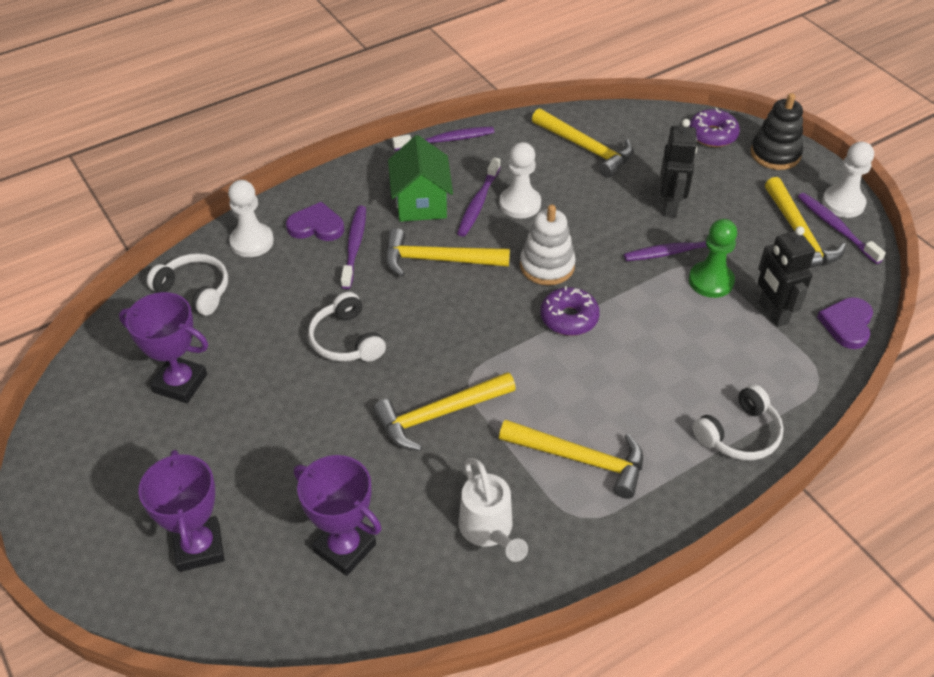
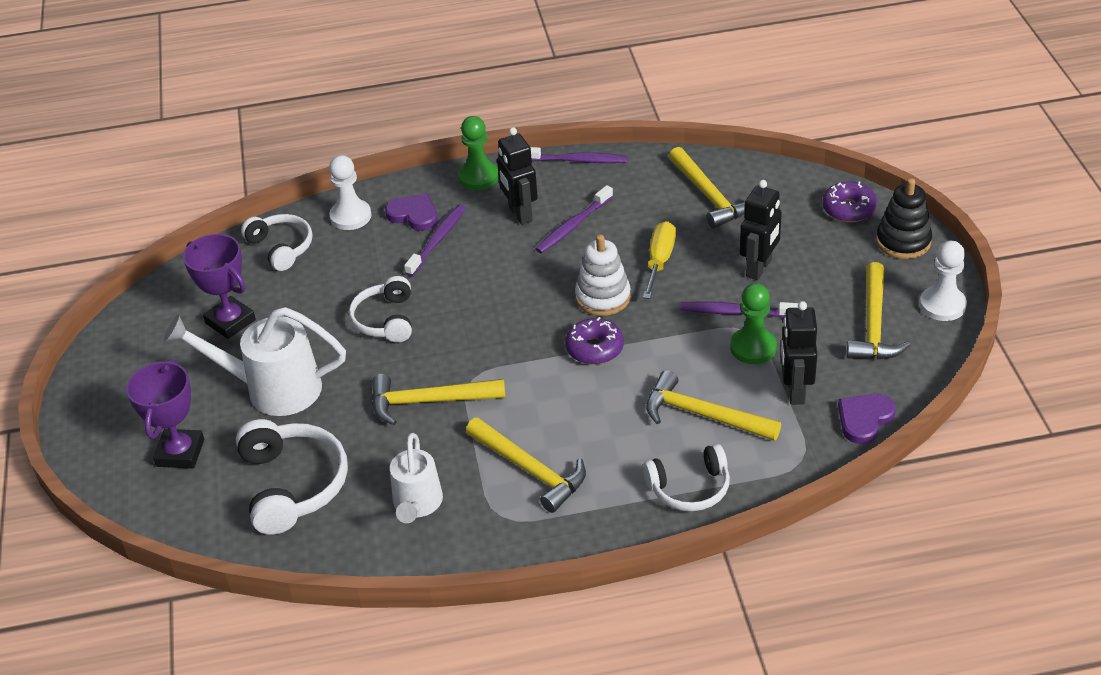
camera: 25 degrees right, 5 degrees down
(266, 445) = (272, 389): none -> white watering can
(344, 548) = (292, 485): purple trophy -> white headphones
(360, 175) = (478, 177): none -> green pawn
(421, 203) = (520, 214): green house -> black robot
(437, 260) = (505, 269): yellow hammer -> yellow hammer (703, 415)
(520, 204) = (612, 235): white pawn -> none
(578, 218) = (659, 261): none -> yellow screwdriver
(836, 228) = (918, 327): purple toothbrush -> none

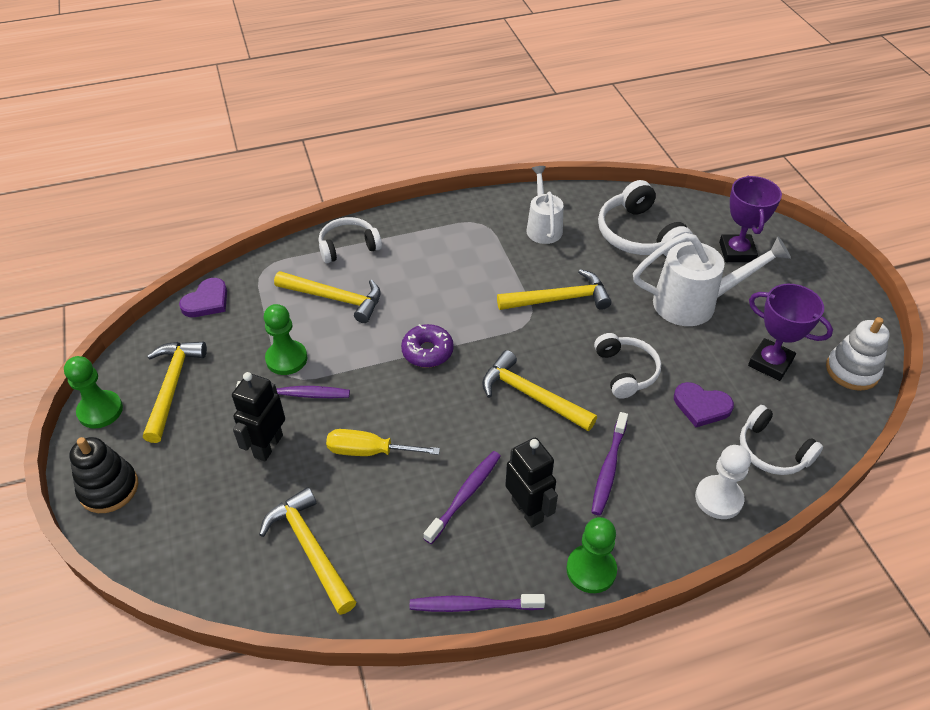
camera: 170 degrees right, 5 degrees up
(414, 215) = (648, 504): purple heart -> purple heart (701, 406)
(530, 470) = (466, 253): yellow hammer -> yellow hammer (531, 395)
(603, 297) = (424, 405): white stacking toy -> white stacking toy (852, 370)
(659, 261) = (369, 451): yellow screwdriver -> yellow screwdriver turned 90 degrees clockwise
(795, 391) = (257, 321): black robot -> none
(849, 209) = (153, 534): purple donut -> none
(942, 305) = (100, 411): white pawn -> green pawn

